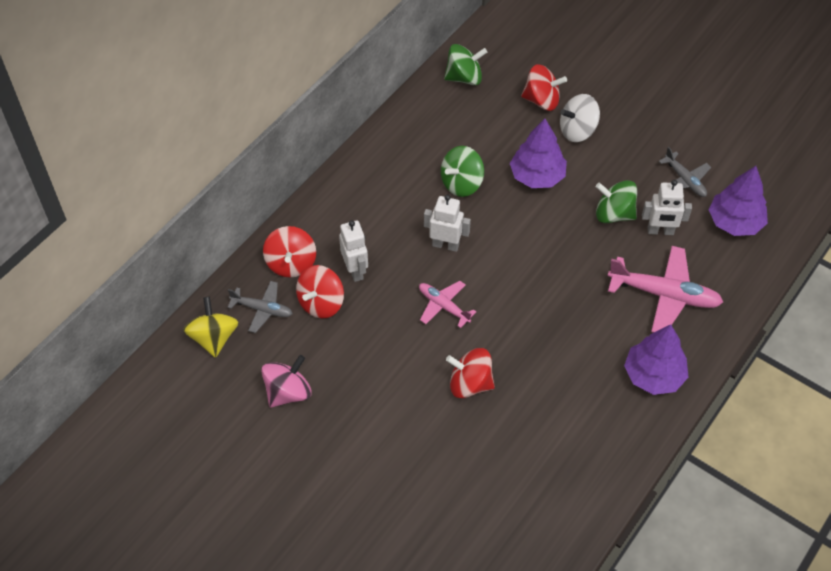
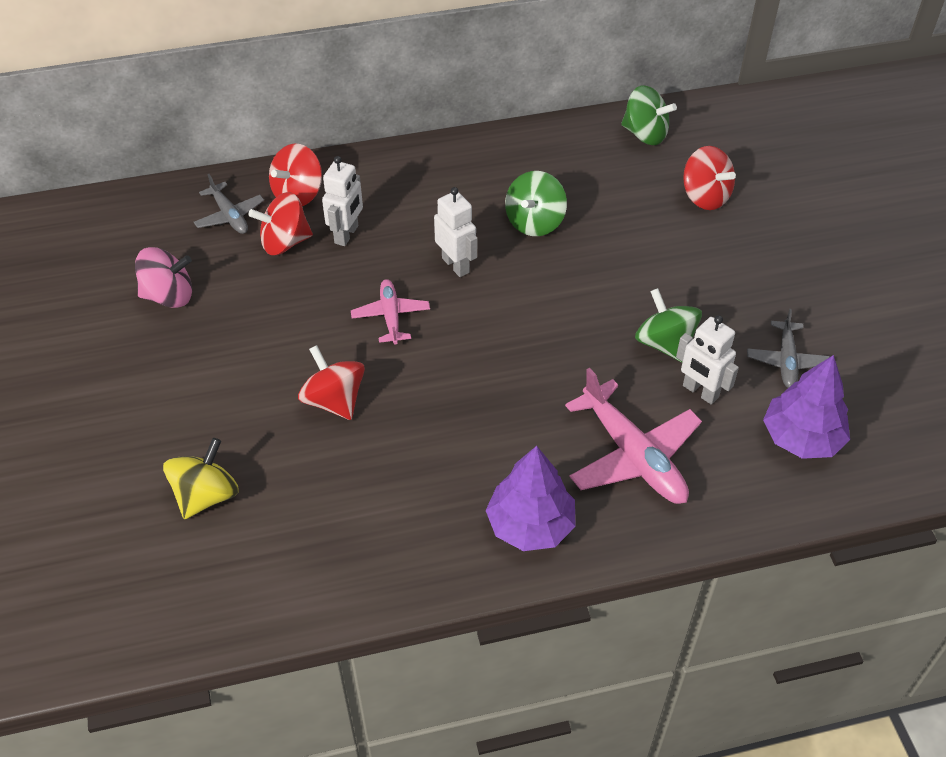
camera: 40 degrees right, 5 degrees down
(214, 338) = (164, 212): yellow spinning top -> yellow spinning top (206, 495)
(461, 183) = (534, 222): green spinning top -> green spinning top turned 60 degrees counterclockwise
(537, 176) = (620, 260): purple tree -> none
(577, 131) = (713, 245): white spinning top -> none

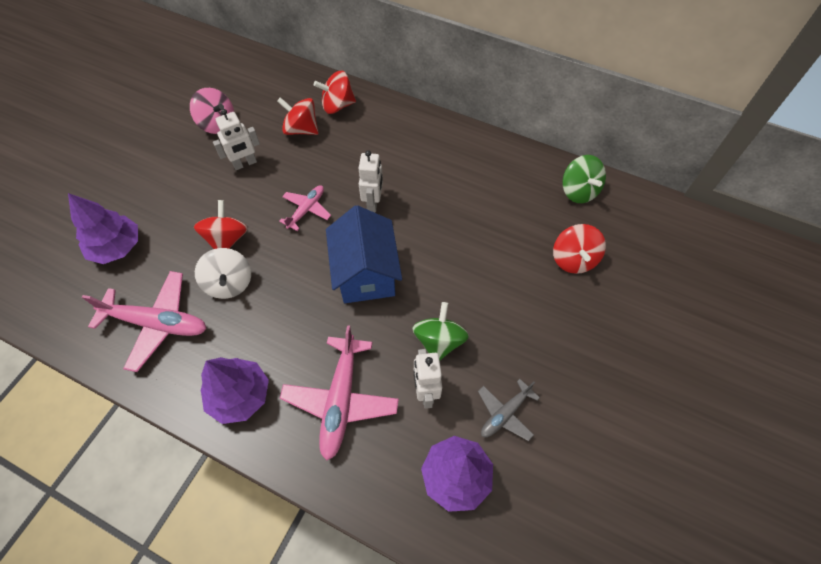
camera: 40 degrees right, 10 degrees up
(206, 495) = (117, 247): yellow spinning top -> purple tree
(229, 216) = (292, 97): grey plane -> none
(347, 235) = (336, 145): white robot -> white robot (245, 164)
(356, 530) = (157, 323): none -> pink plane
(391, 438) = (229, 283): none -> white spinning top
(526, 333) = (365, 273): none -> blue house
(534, 222) = (446, 205): green spinning top -> none

